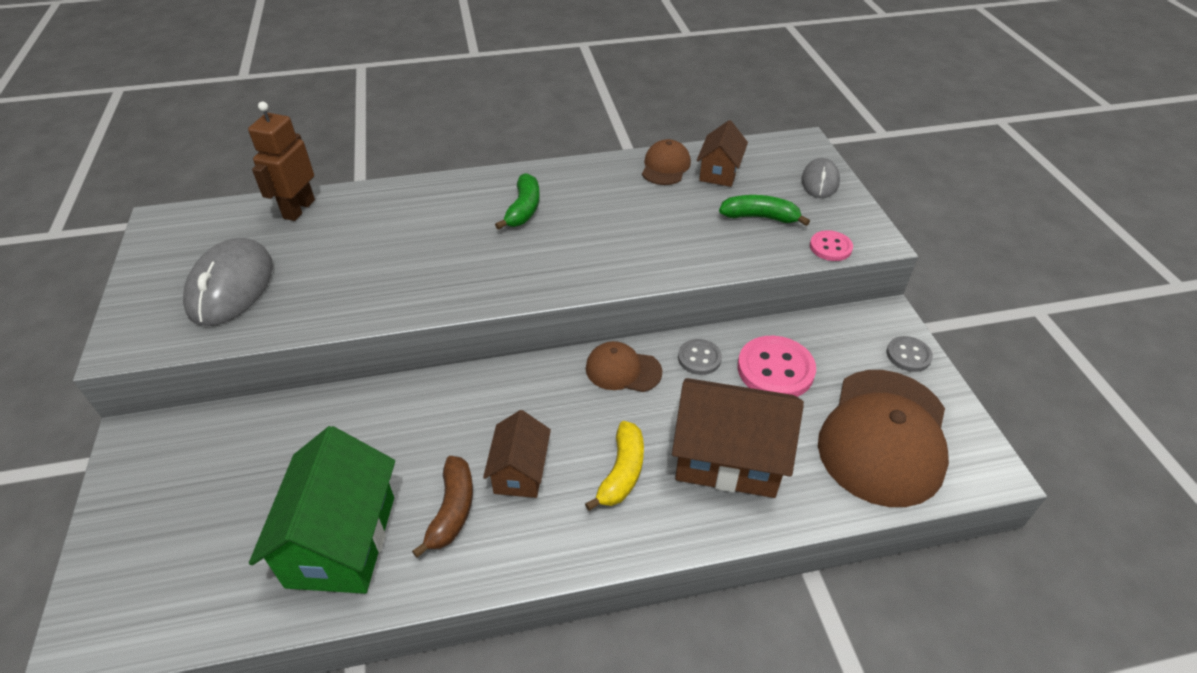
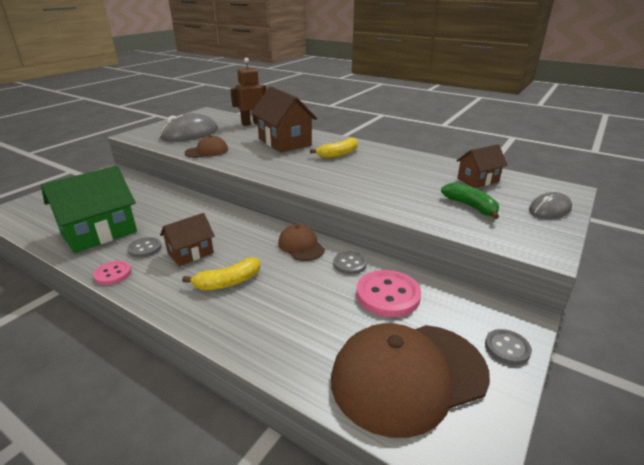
camera: 45 degrees right, 15 degrees down
(452, 510) = (145, 248): brown banana -> grey button
(523, 209) = (338, 154): green banana -> yellow banana
(665, 166) = (445, 167): brown cap -> brown cap (207, 151)
(728, 458) = (288, 314): brown house -> brown house (284, 142)
(830, 247) = (500, 239): pink button -> pink button (113, 274)

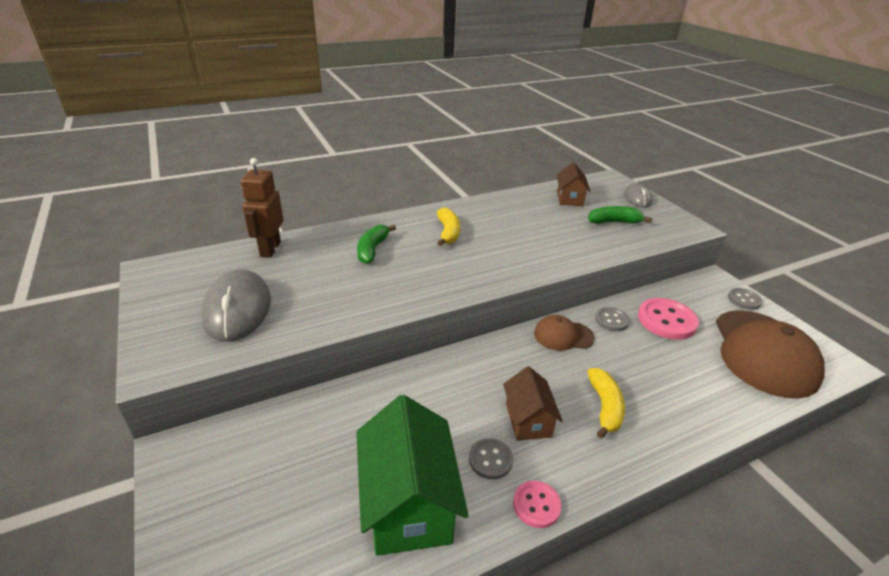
camera: 60 degrees left, 5 degrees up
(207, 151) = (334, 313): brown cap -> none
(284, 142) = (372, 249): brown house -> green banana

